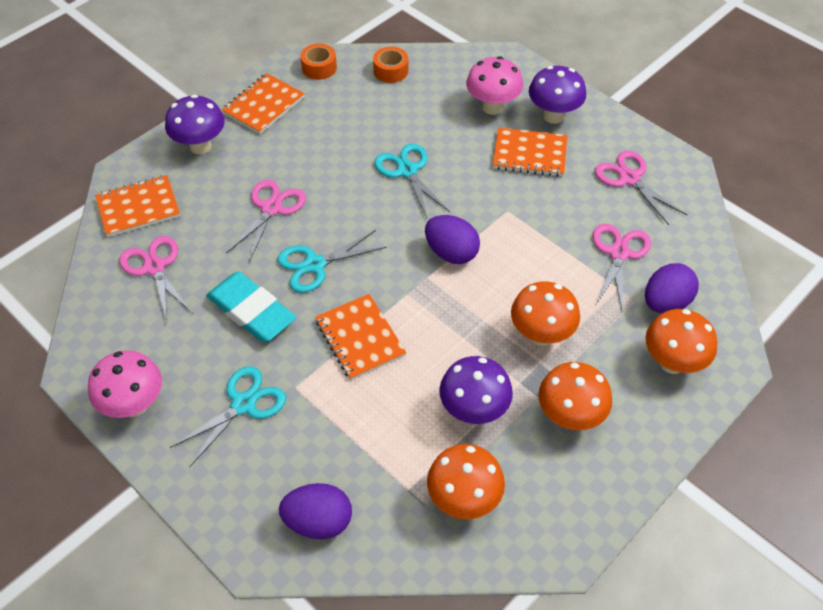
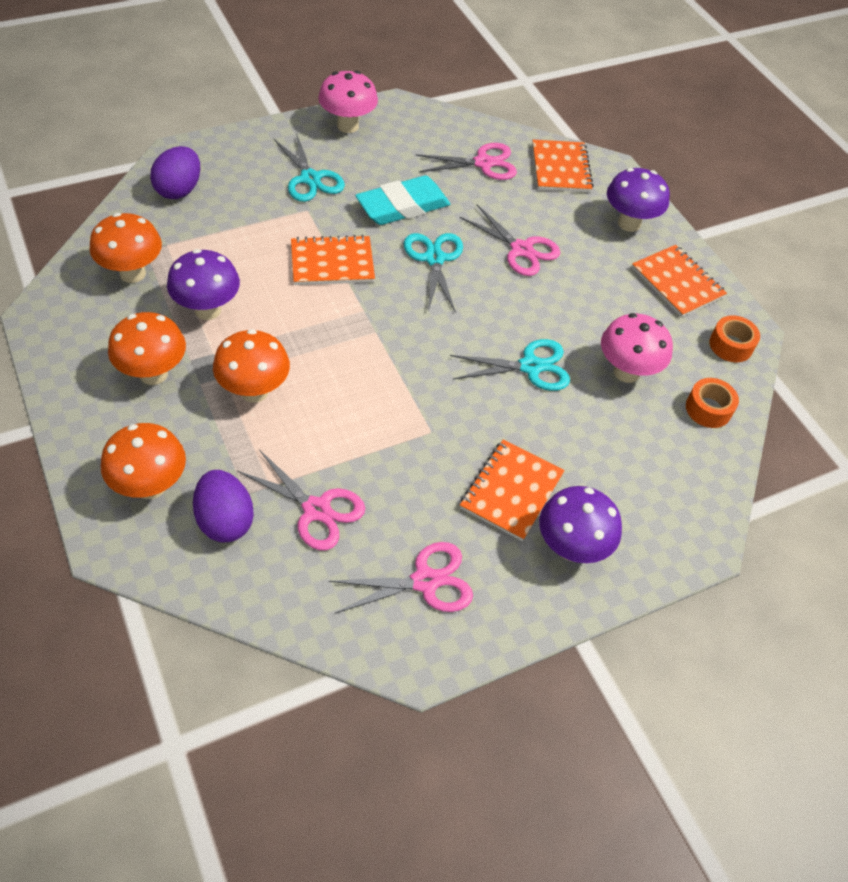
camera: 105 degrees right, 0 degrees up
(451, 253) = (396, 361): purple egg -> none
(492, 107) = (609, 487): pink mushroom -> pink mushroom (626, 372)

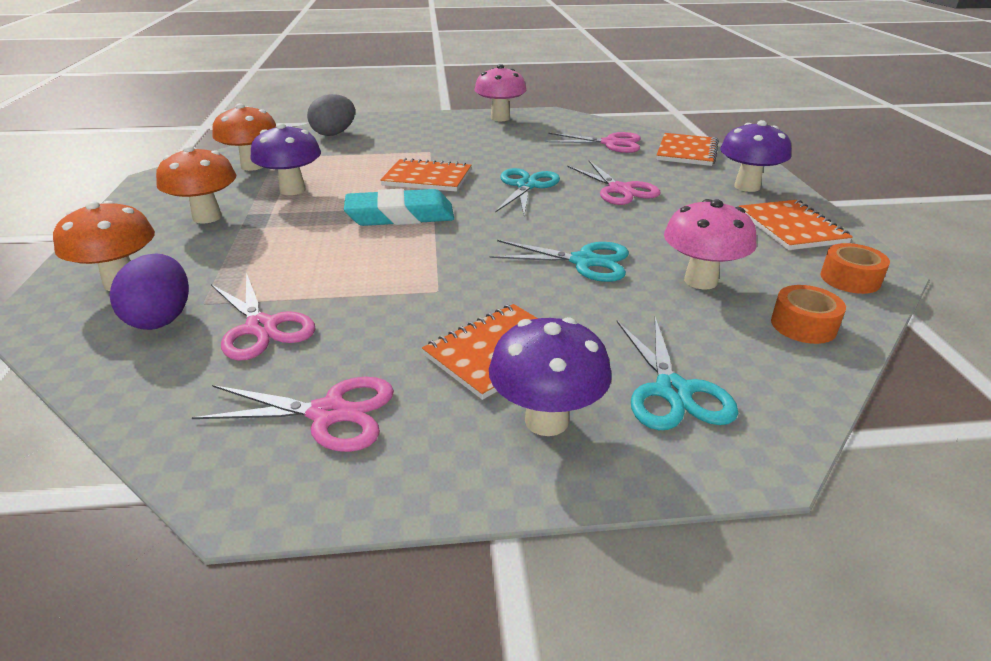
camera: 25 degrees right, 20 degrees down
(179, 190) = (334, 134): purple egg -> grey egg
(254, 391) = (283, 239): orange mushroom -> none
(310, 179) = (446, 138): turquoise scissors -> turquoise scissors (672, 391)
(403, 206) = (517, 157): turquoise eraser -> turquoise eraser (400, 215)

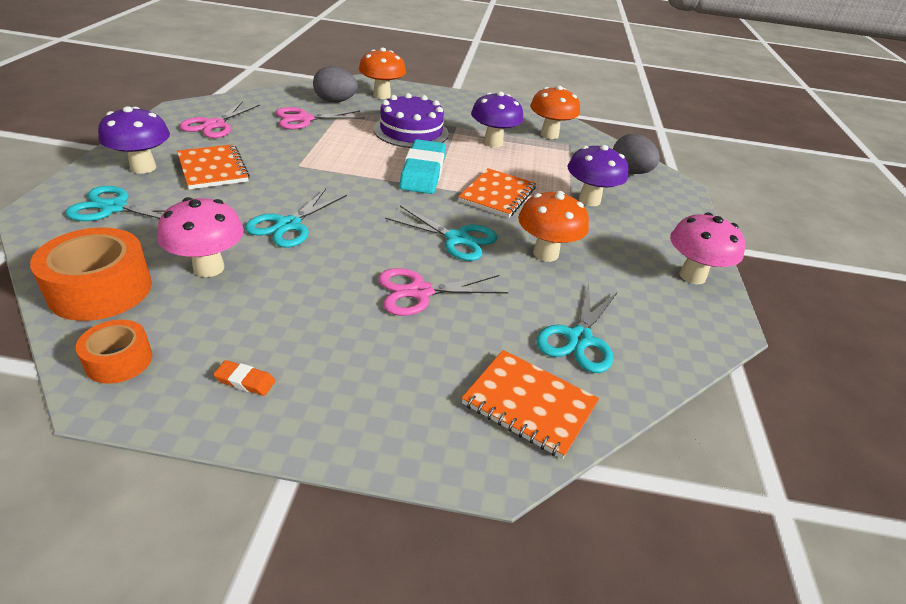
camera: 100 degrees right, 5 degrees up
(161, 318) = (335, 101): purple egg -> grey egg
(207, 217) = (457, 116): orange mushroom -> orange mushroom (545, 254)
(277, 238) = (411, 131): none -> purple cake
(610, 143) = (579, 339): pink scissors -> turquoise scissors
(747, 187) = (376, 405): purple mushroom -> purple mushroom (589, 200)
(791, 227) = (245, 381): orange notebook -> orange eraser
(803, 325) = (100, 289): orange tape -> orange tape, size x1.74

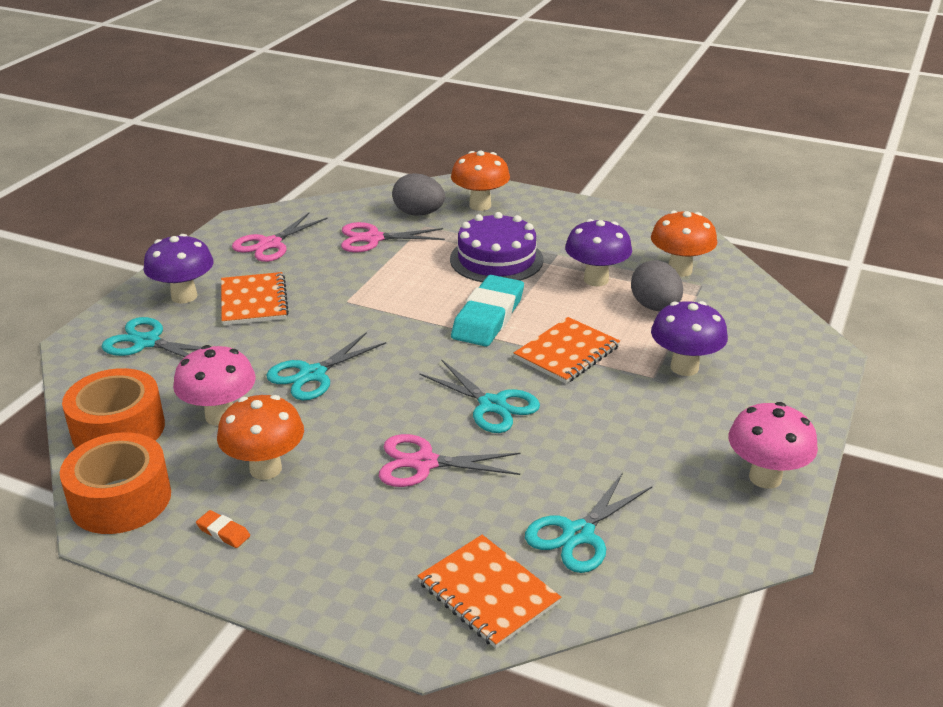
camera: 20 degrees right, 5 degrees down
(119, 360) = (121, 499): orange tape -> orange tape, size x1.74
(545, 254) = (590, 432): orange mushroom -> orange mushroom (265, 469)
(630, 172) = (765, 330): grey egg -> grey egg (655, 307)

